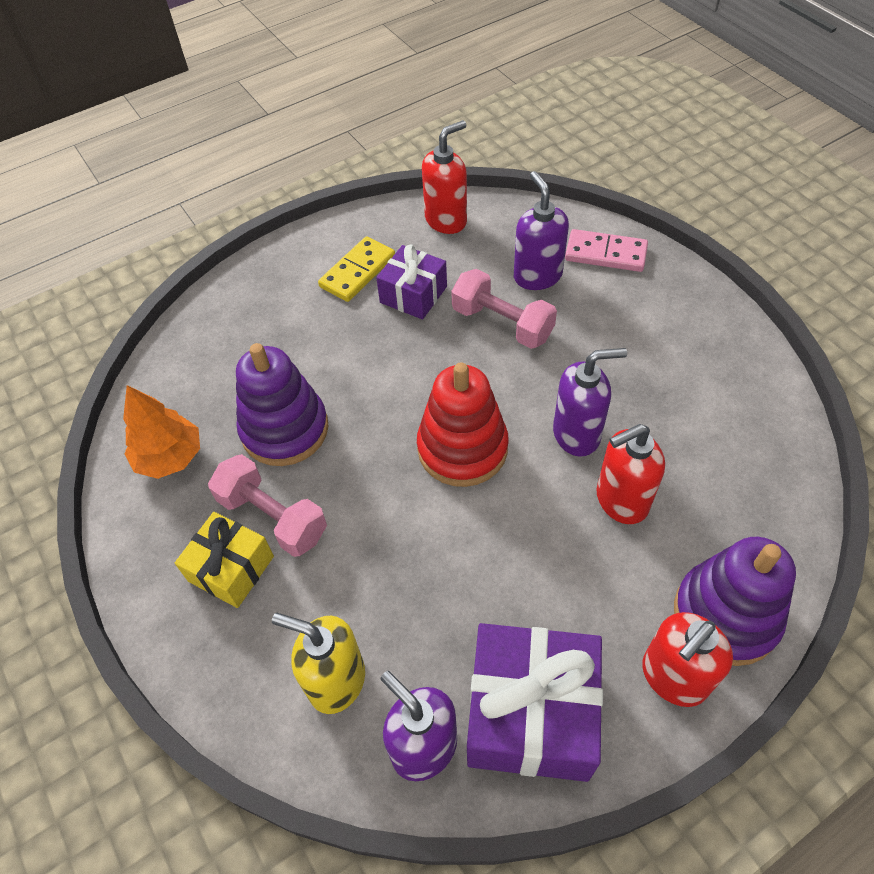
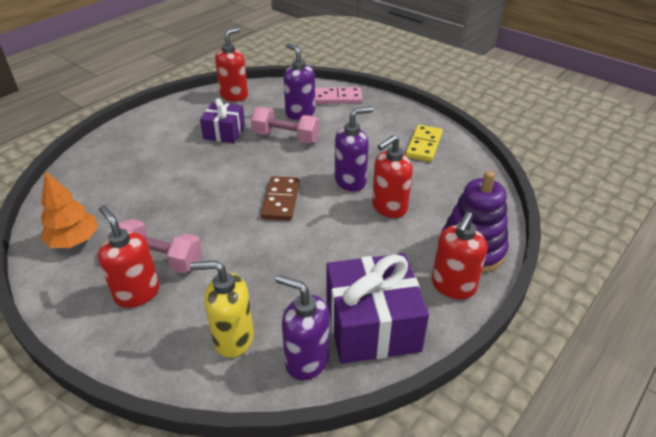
camera: 20 degrees left, 15 degrees down
(231, 568) = (137, 293): yellow gift -> red soap dispenser
(285, 429) = (156, 211): purple stacking toy -> none
(357, 272) = (183, 126): yellow domino -> yellow domino (424, 145)
(462, 448) = (281, 200): red stacking toy -> brown domino

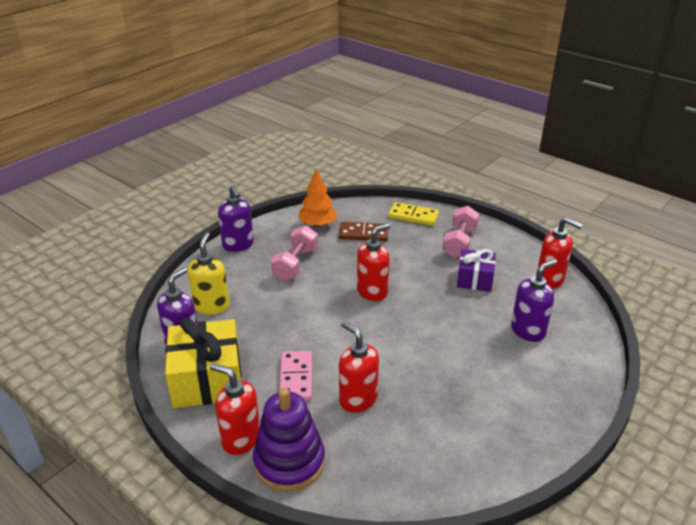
camera: 90 degrees right, 5 degrees down
(137, 293) = (262, 259): red soap dispenser -> red soap dispenser (372, 292)
(281, 200) = (367, 322): brown domino -> brown domino (363, 234)
(286, 137) = (474, 321): pink dumbbell -> pink dumbbell (459, 242)
(337, 98) = (575, 362): pink domino -> pink domino (296, 378)
(350, 181) = (401, 371): purple soap dispenser -> purple soap dispenser (238, 245)
(372, 325) = (207, 379): purple gift -> yellow gift
(424, 145) = (483, 441): yellow domino -> yellow domino (413, 216)

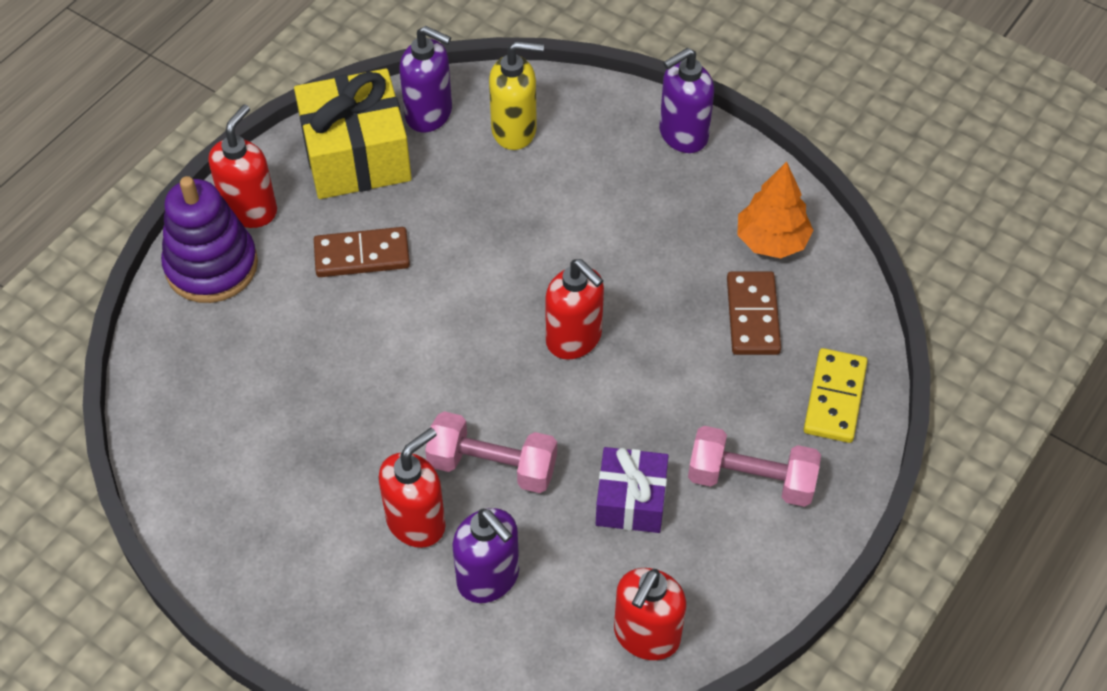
camera: 85 degrees right, 20 degrees up
(295, 264) = (638, 222): pink dumbbell -> pink dumbbell (492, 466)
(296, 378) = (362, 255): pink domino -> brown domino
(358, 399) = (321, 333): red soap dispenser -> red soap dispenser (416, 522)

